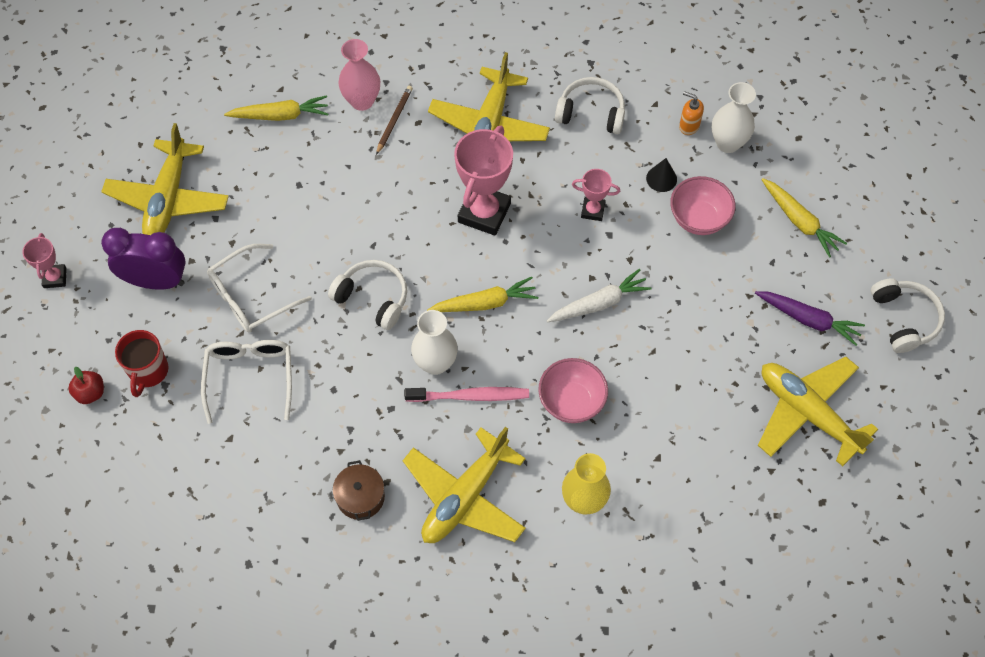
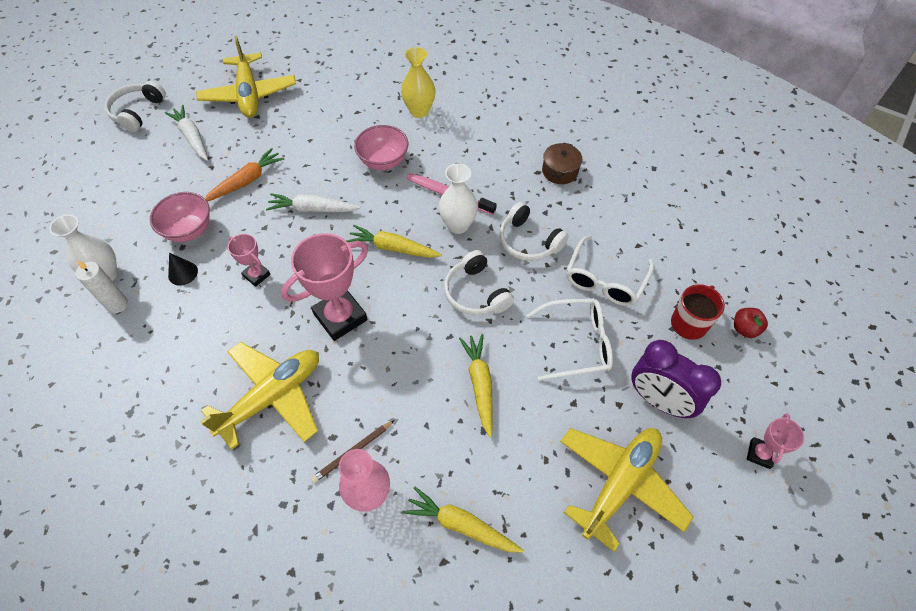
camera: 150 degrees left, 5 degrees down
(465, 496) = (491, 143): yellow plane -> none
(591, 113) = (178, 360): white headphones -> white headphones (528, 241)
(689, 126) = (117, 304): orange soap dispenser -> white candle
(696, 299) = (246, 181): none -> orange carrot
(799, 221) = (126, 194): yellow carrot -> yellow carrot (480, 385)
(808, 320) = (192, 137): purple carrot -> white carrot

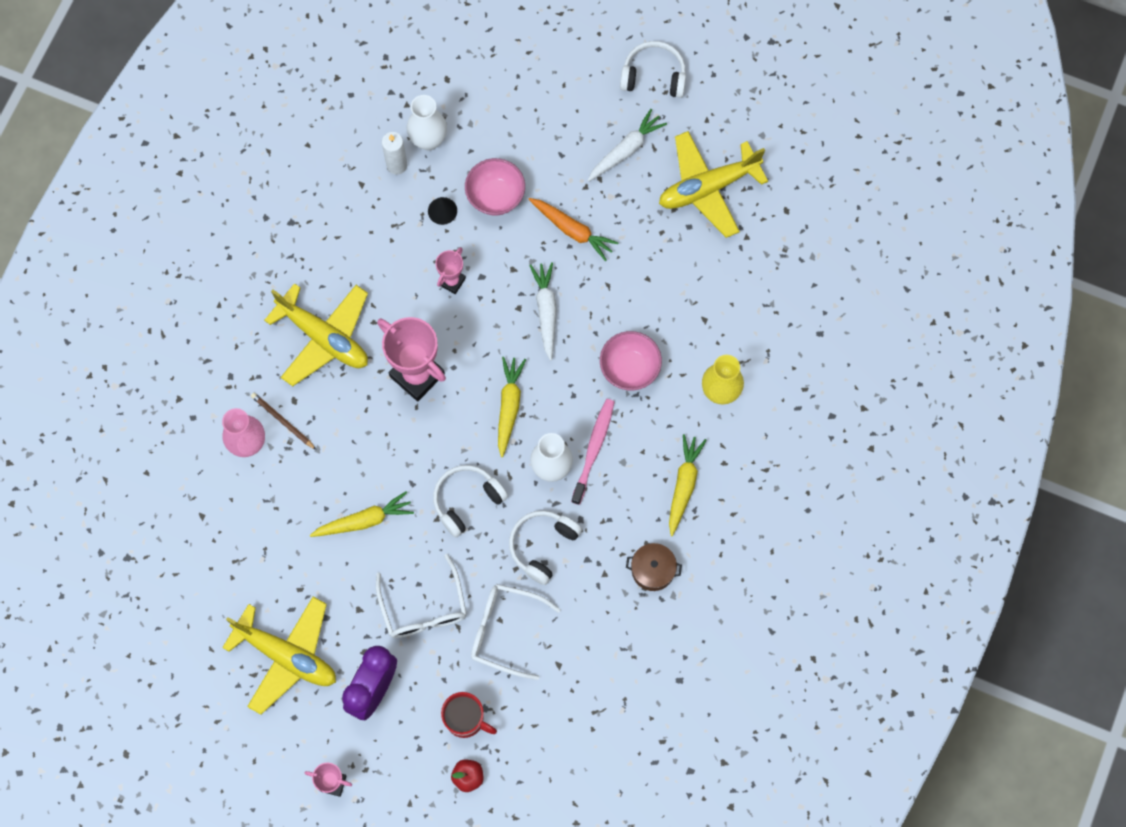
camera: 80 degrees right, 15 degrees up
(461, 525) = (233, 525): yellow carrot -> yellow carrot (684, 485)

